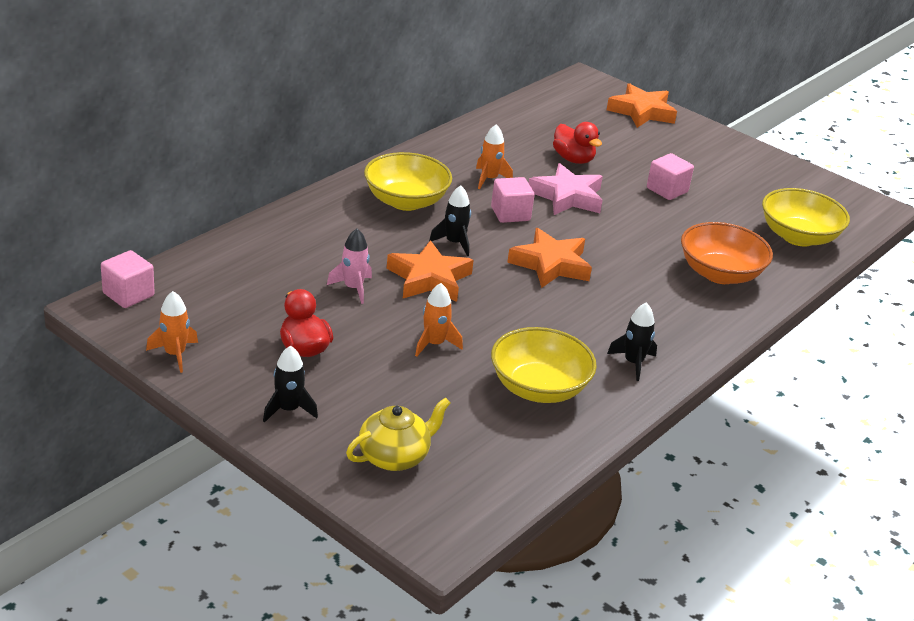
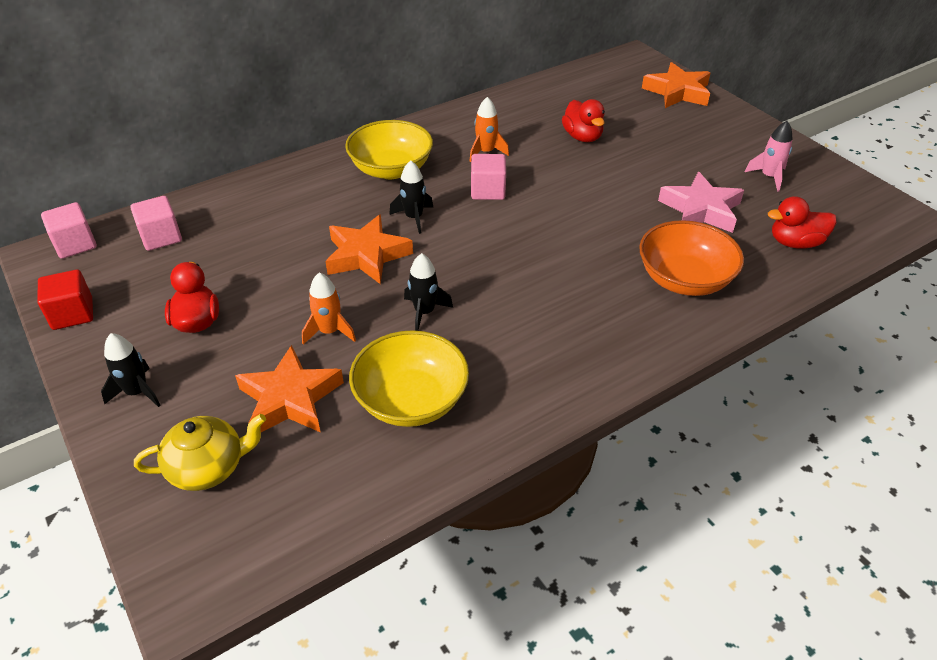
camera: 20 degrees right, 10 degrees up
(175, 354) = (72, 314): orange rocket -> red cube
(353, 288) = (286, 258): pink rocket -> pink rocket (769, 177)
(550, 265) = (500, 251): orange star -> orange star (290, 399)
(567, 197) = (556, 176): pink star -> pink star (701, 210)
(633, 363) = (533, 381): black rocket -> black rocket (424, 312)
(667, 190) = (667, 177): pink cube -> pink cube (161, 237)
(798, 237) = (795, 243): yellow bowl -> red duck

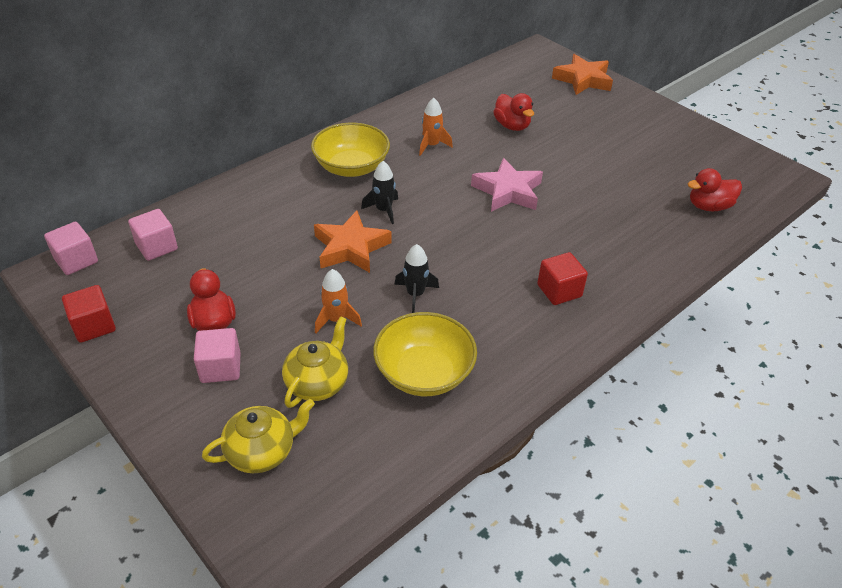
camera: 10 degrees left, 0 degrees up
(137, 392) = (177, 391): black rocket -> none
(290, 399) = (318, 383): orange star -> yellow teapot
(488, 191) = (442, 180): pink cube -> pink cube (220, 368)
(591, 323) = (559, 291): none -> red cube
(684, 279) = (626, 246): orange bowl -> none
(701, 210) = (626, 184): pink star -> pink star (508, 191)
(769, 177) = (675, 151): pink rocket -> none

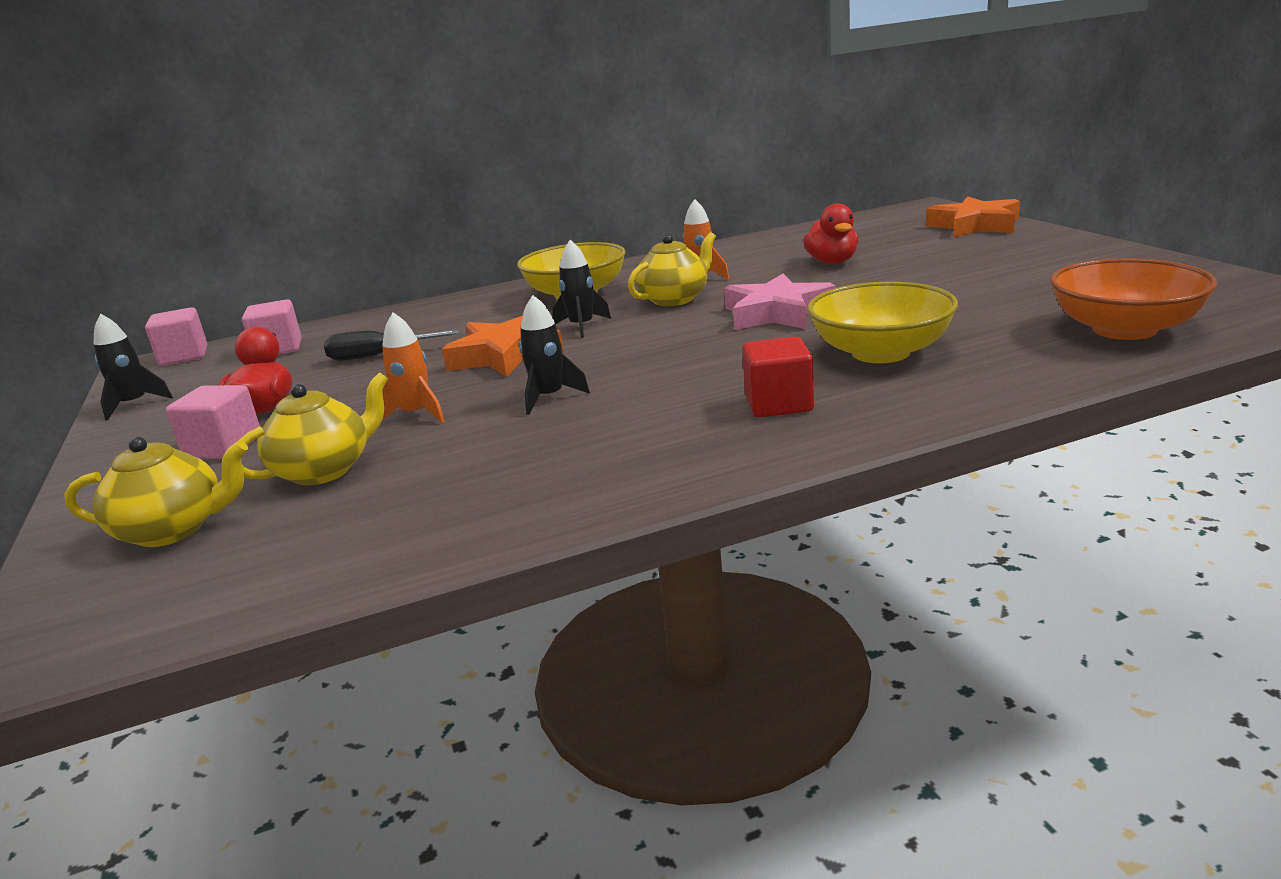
camera: 25 degrees right, 20 degrees down
(94, 326) = (134, 404): red cube -> black rocket
(252, 252) = (378, 356): none -> black screwdriver
(424, 373) = (482, 472): yellow bowl -> yellow bowl (880, 352)
(429, 174) = (675, 299): none -> yellow teapot
(709, 206) = (1124, 329): red duck -> orange bowl

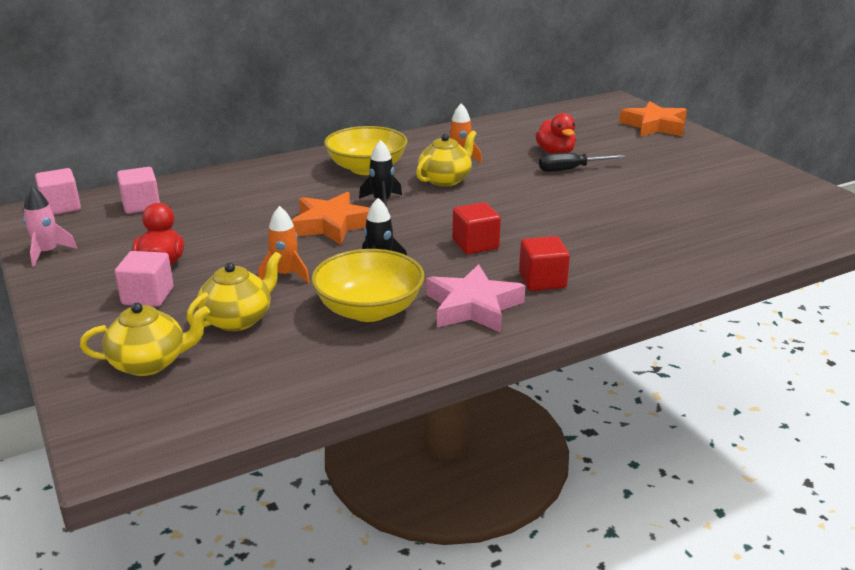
camera: 10 degrees left, 5 degrees up
(134, 404) = (48, 253): black rocket -> pink rocket
(378, 356) = (230, 218): black screwdriver -> black screwdriver (571, 169)
(692, 366) = (475, 244): none -> red cube
(777, 313) = (525, 200): pink star -> pink star (473, 307)
(880, 352) = (603, 241): yellow bowl -> yellow bowl (369, 310)
(1124, 329) = (757, 233): orange bowl -> none

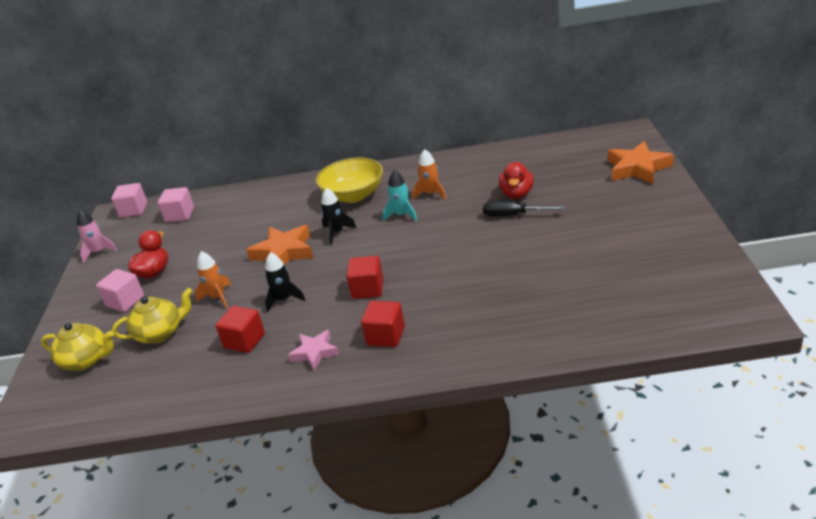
camera: 30 degrees right, 5 degrees up
(369, 310) = (244, 341): yellow bowl -> red cube
(445, 180) = (402, 215): yellow teapot -> turquoise rocket
(473, 307) = (315, 353): pink star -> pink star, size x0.62

